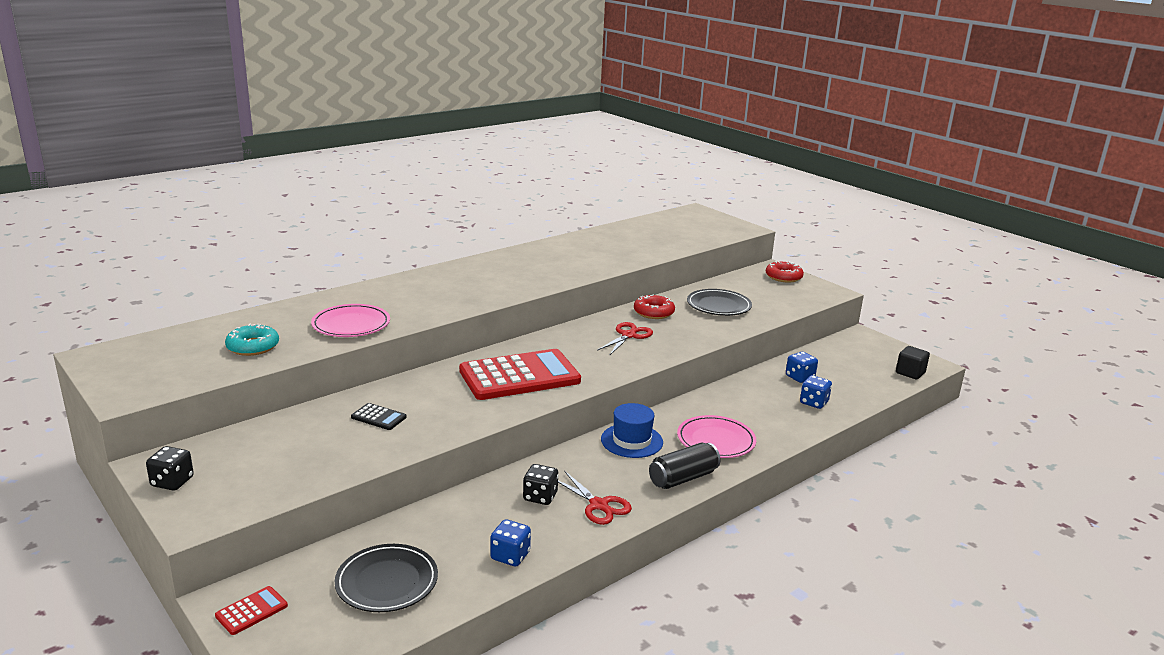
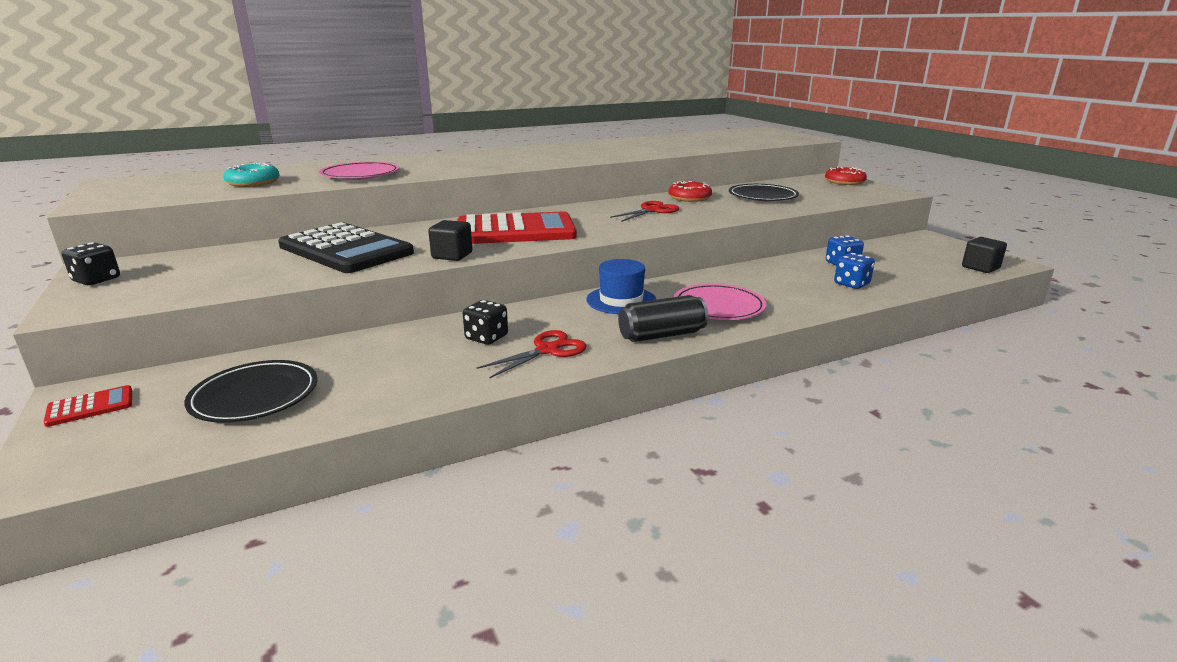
camera: 15 degrees right, 0 degrees up
(378, 417) = (346, 250): black calculator -> black calculator, size x2.47
(484, 417) = (452, 255): none -> black cube
(510, 556) = (411, 386): blue dice -> none
(598, 505) = (547, 350): red scissors -> red scissors turned 105 degrees counterclockwise

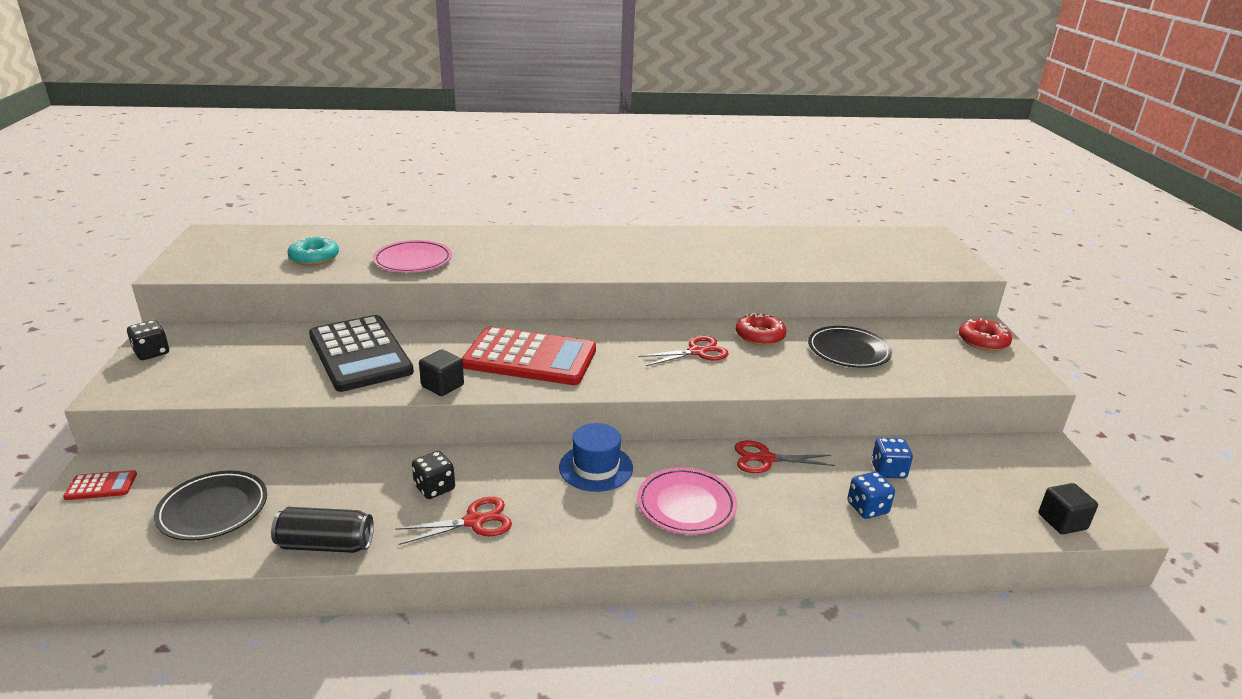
camera: 20 degrees right, 5 degrees up
(662, 335) = (594, 531): black can -> black can (326, 545)
(749, 273) = (765, 459): none -> red scissors

